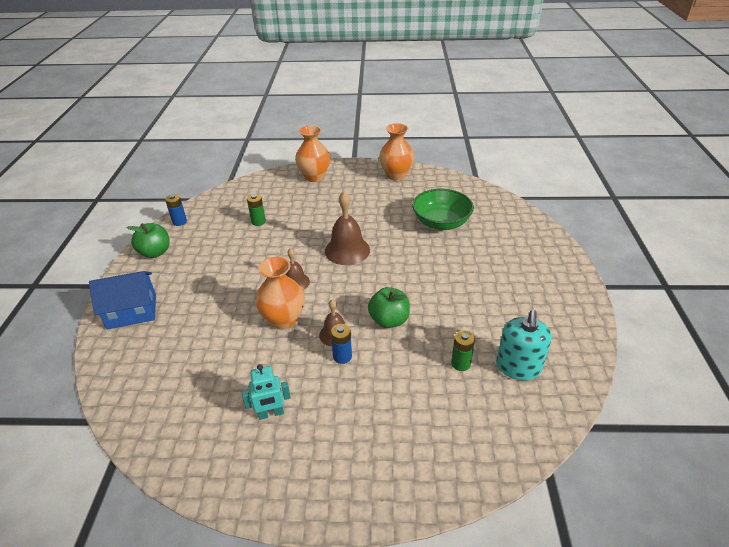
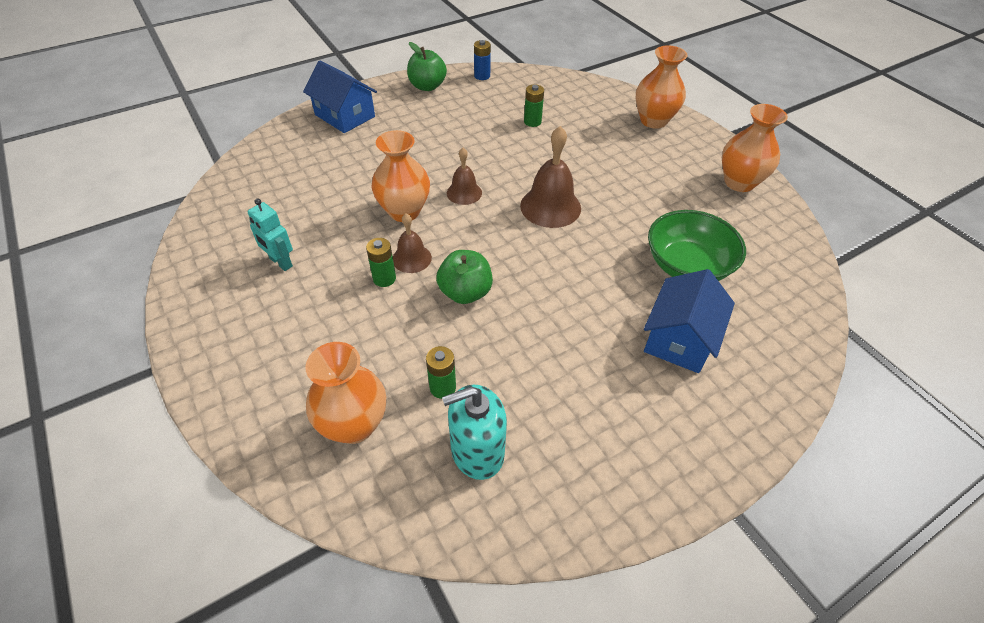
camera: 55 degrees right, 10 degrees up
(342, 356) = (384, 278): blue battery -> green battery
(463, 422) = (354, 425): none -> orange vase
(490, 251) = (679, 339): none -> blue house

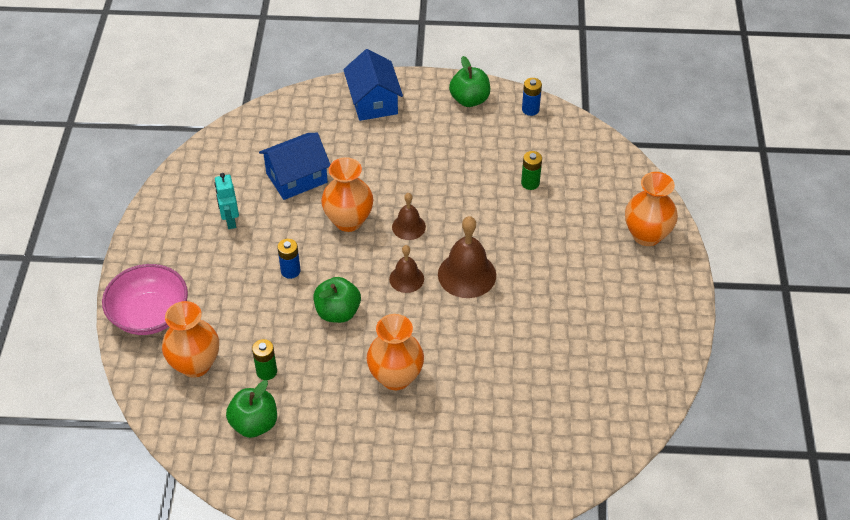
camera: 35 degrees right, 0 degrees up
(255, 399) = (149, 314): none -> pink bowl
(384, 278) = (290, 271): green battery -> blue battery
(411, 258) = (322, 264): brown bell -> brown bell (406, 279)
(477, 451) = (254, 424): turquoise soap dispenser -> green apple
(679, 339) = (460, 432): blue house -> blue house (297, 178)
(687, 265) = (527, 382): green bowl -> none
(739, 182) = (658, 336): orange vase -> orange vase (395, 377)

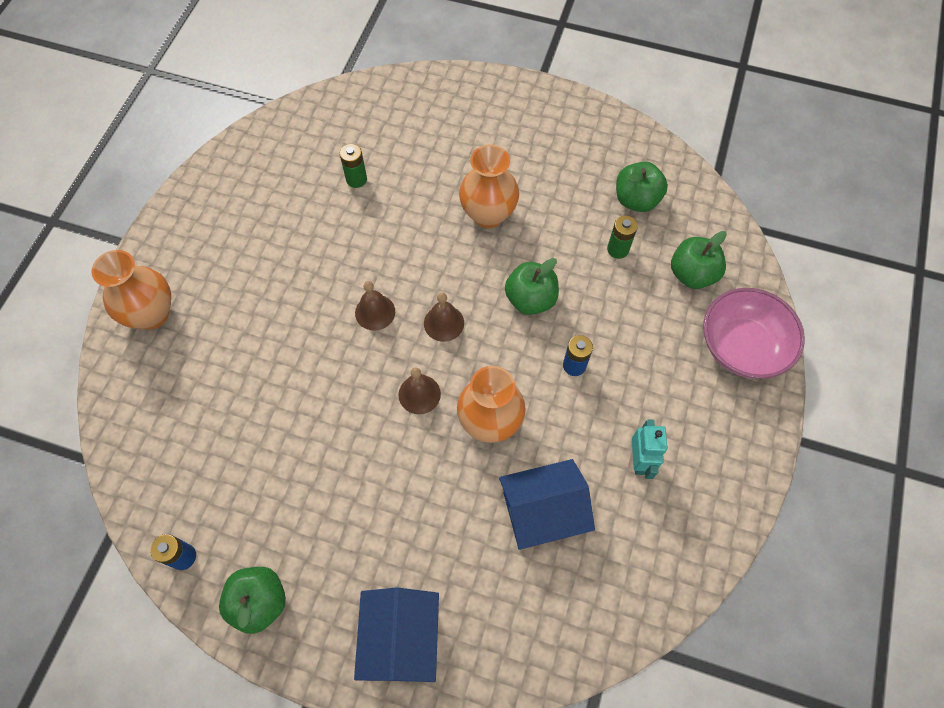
camera: 165 degrees left, 15 degrees up
(195, 364) = (692, 274): orange vase -> green apple
(467, 274) = (375, 312): brown bell -> brown bell, size x0.59
(530, 183) = (246, 423): green battery -> green battery (356, 179)

